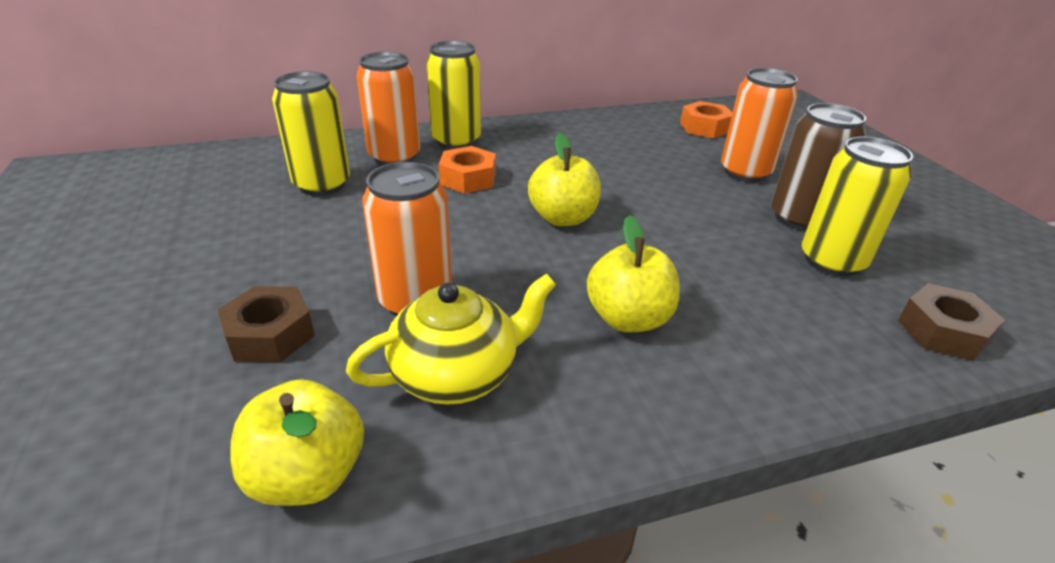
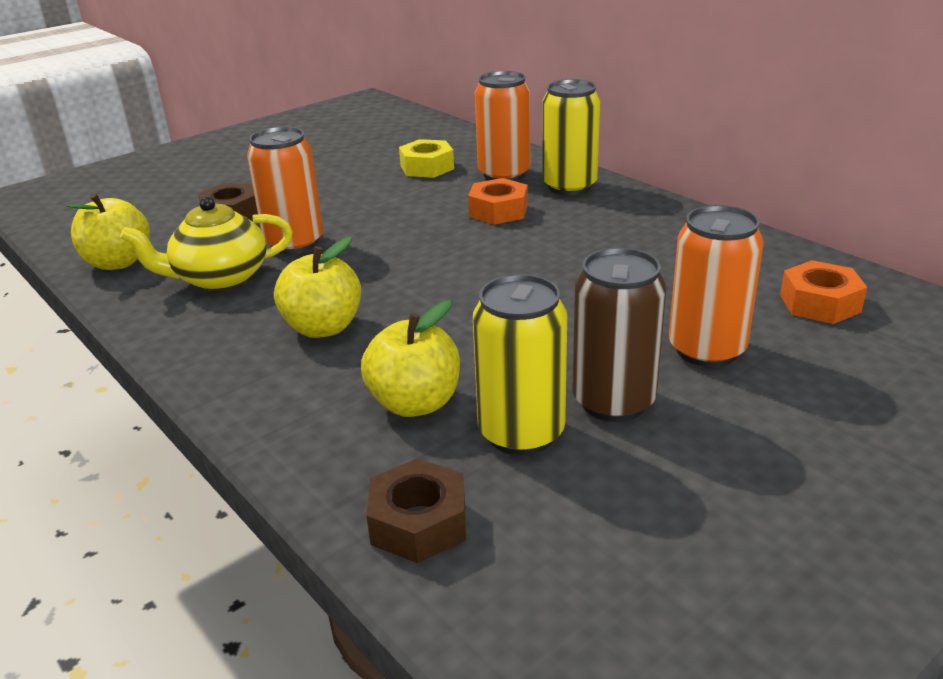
camera: 70 degrees right, 5 degrees down
(322, 184) = (427, 167): yellow can -> yellow nut
(457, 373) = (220, 278): yellow teapot -> yellow teapot turned 120 degrees clockwise
(563, 218) = (467, 266): yellow apple -> yellow apple (415, 403)

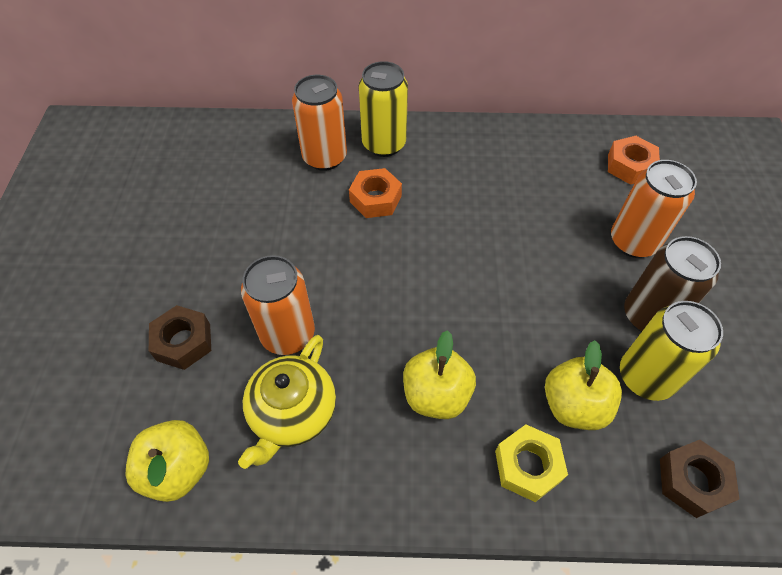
camera: 50 degrees left, 25 degrees up
(427, 167) = (258, 183): yellow nut -> yellow nut (528, 466)

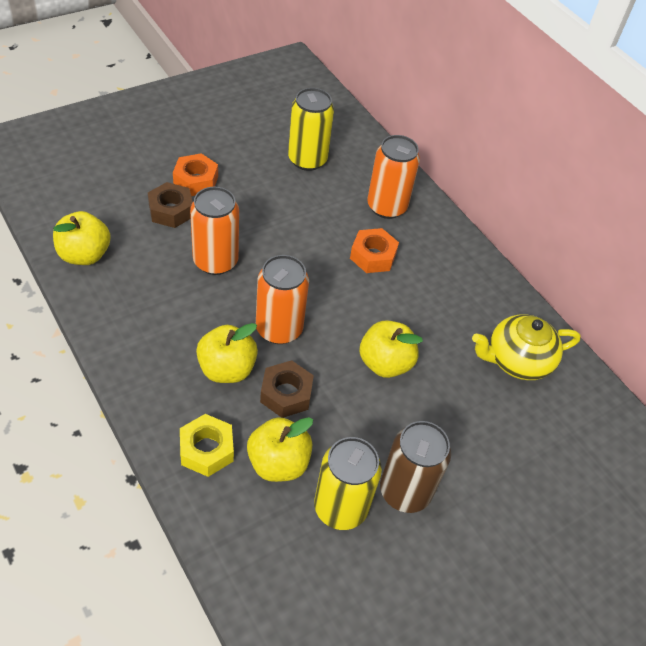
camera: 50 degrees right, 5 degrees down
(292, 413) = (158, 293): yellow teapot -> yellow teapot (517, 360)
(384, 144) = (433, 236): yellow can -> yellow can (307, 160)
(504, 256) = (385, 363): none -> yellow apple
(630, 166) = (570, 423): orange nut -> orange nut (196, 180)
(633, 242) = (479, 454): orange can -> orange can (279, 329)
(692, 481) = (265, 571): brown nut -> brown nut (286, 394)

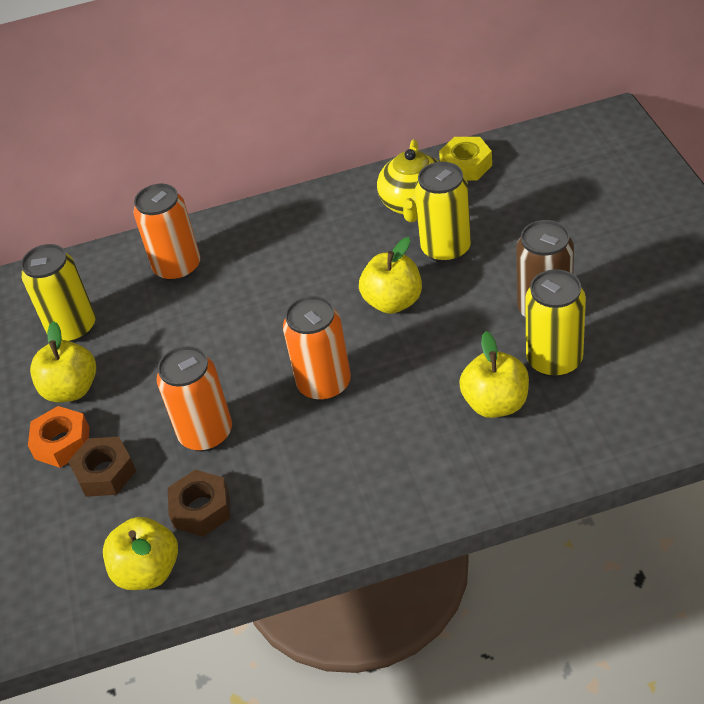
camera: 60 degrees left, 5 degrees down
(206, 450) = (468, 463): yellow nut -> yellow nut (466, 165)
(227, 369) = (367, 436): yellow apple -> yellow apple (71, 389)
(286, 394) = (412, 387): brown nut -> brown nut (201, 509)
(373, 256) = (246, 290): orange nut -> none
(464, 395) = (446, 249): none -> yellow can

